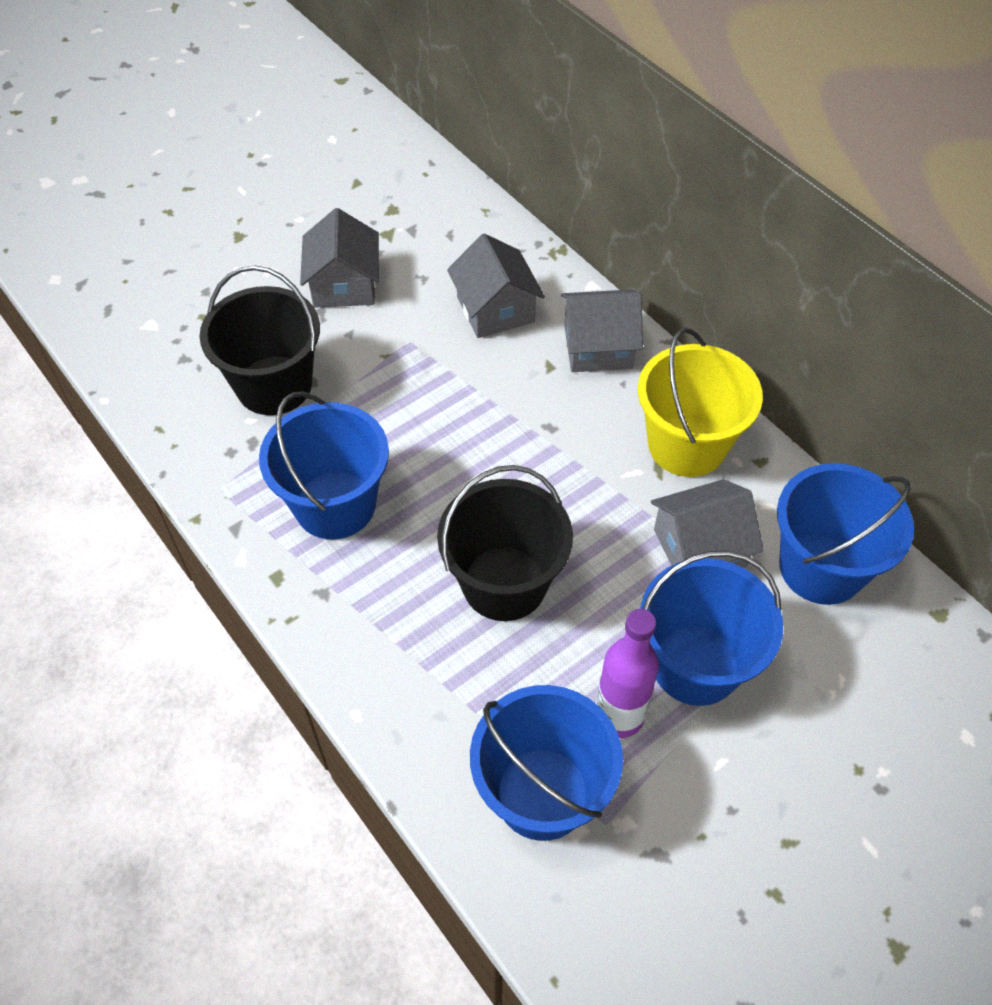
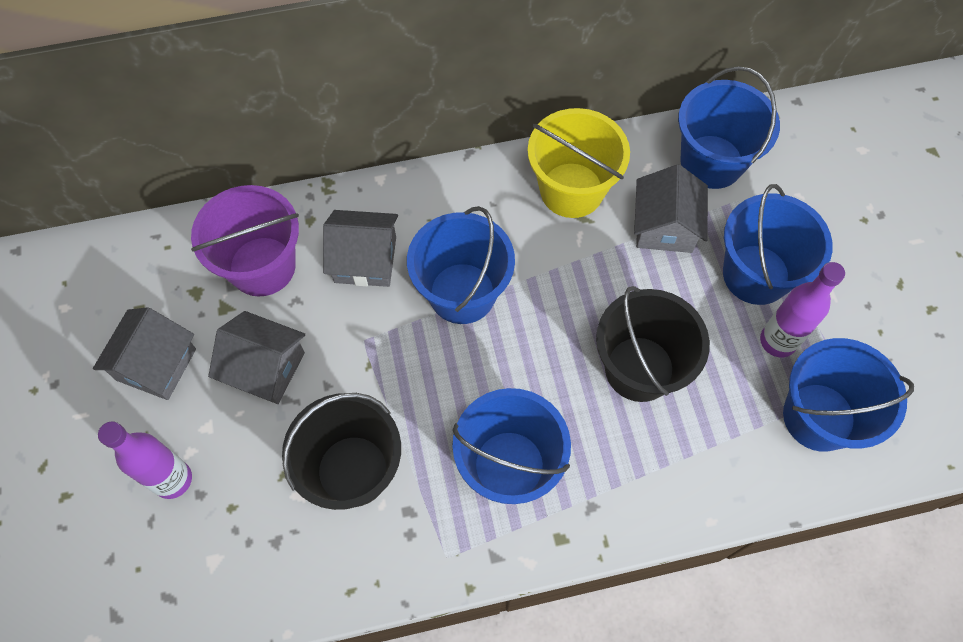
camera: 65 degrees left, 10 degrees up
(211, 269) = (173, 480): none -> purple bottle
(444, 241) = (262, 266): none -> purple bucket
(504, 397) = (462, 293): none -> blue bucket
(598, 347) = (447, 204): grey house -> grey house (156, 364)

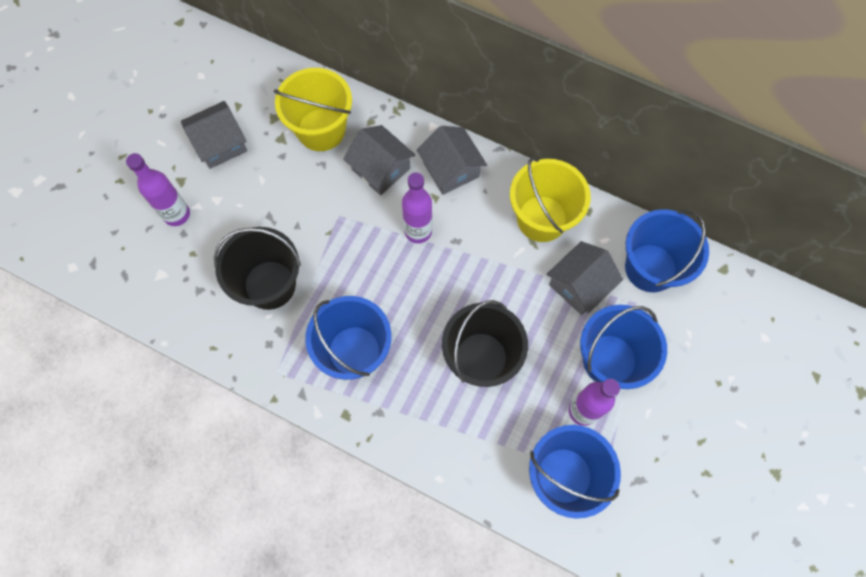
camera: 40 degrees right, 5 degrees up
(262, 266) = (321, 130): purple bucket -> yellow bucket
(265, 368) = (273, 190): grey house -> grey house (451, 169)
(462, 293) = (418, 231): blue bucket -> purple bottle

